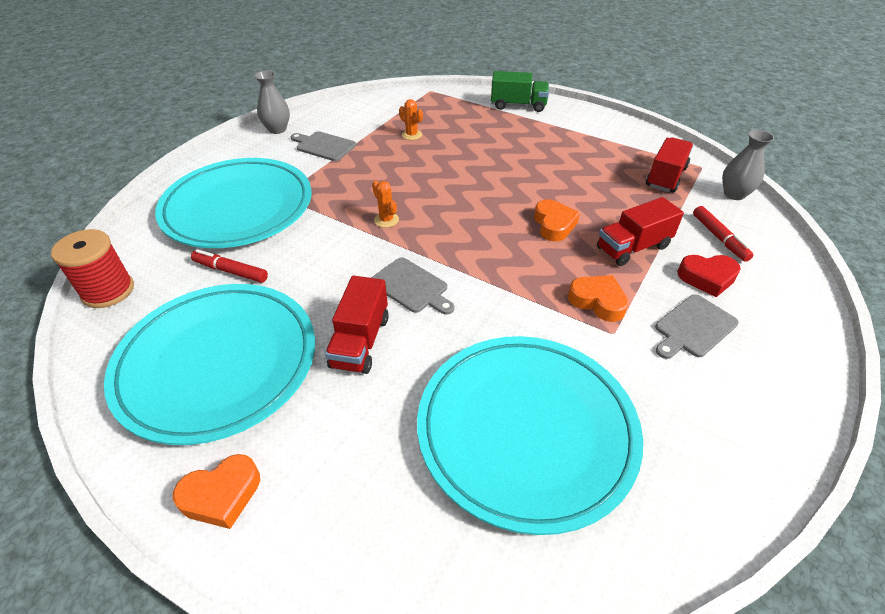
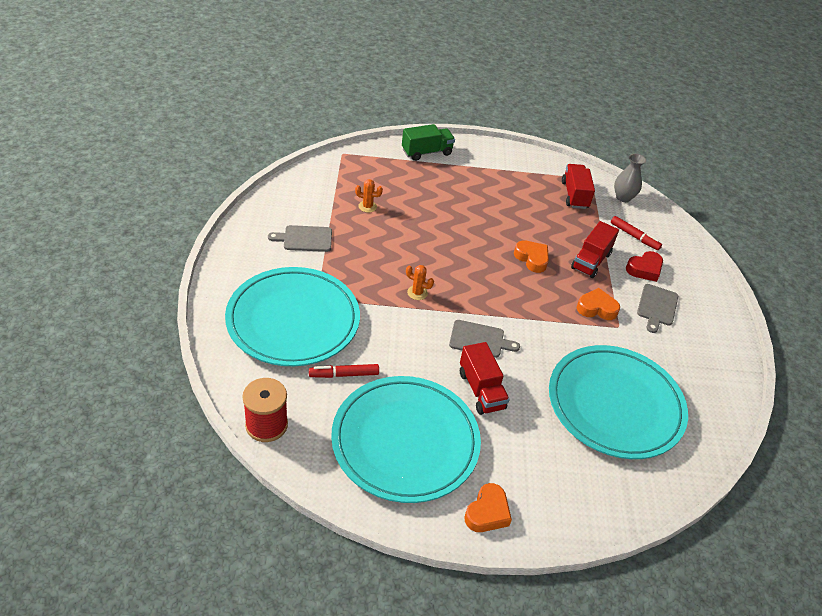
camera: 35 degrees left, 0 degrees up
(277, 129) = (246, 233): grey vase -> none

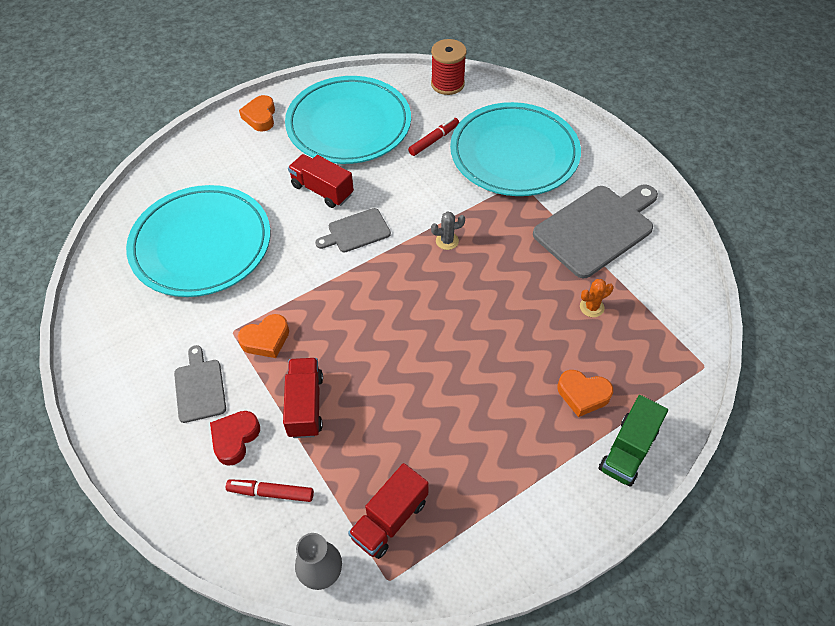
camera: 150 degrees right, 10 degrees up
(305, 239) = (597, 228): grey cutting board -> grey cutting board, size x1.90
(417, 293) = (447, 241): orange cactus -> grey cactus
(532, 259) = (372, 360): orange heart -> orange heart (583, 395)
(574, 195) = (390, 519): red truck -> red truck turned 75 degrees clockwise

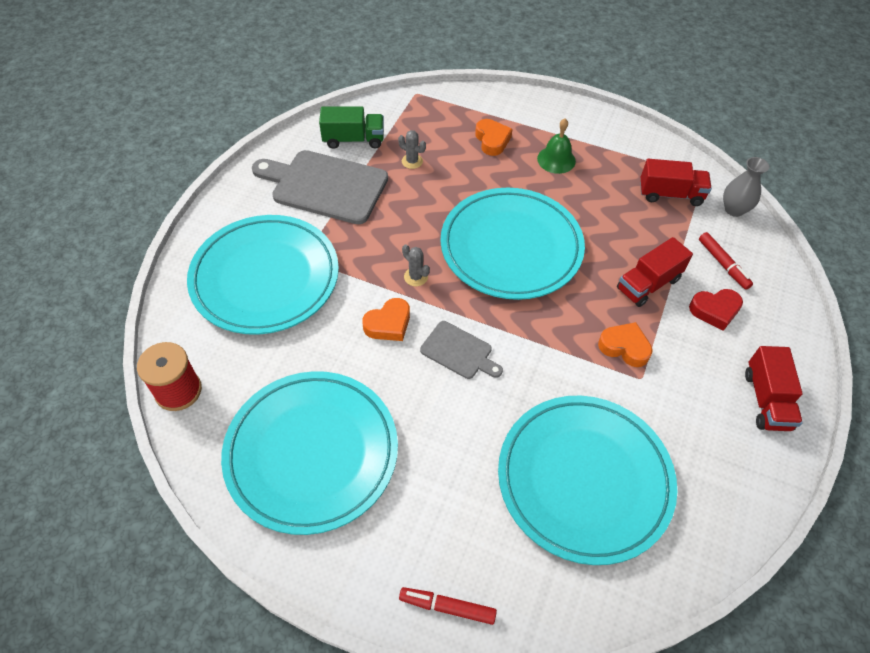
camera: 125 degrees left, 0 degrees up
(200, 387) = (706, 364): grey cutting board -> none
(260, 117) = (360, 568): orange heart -> orange heart (388, 324)
(322, 190) = (429, 415): red truck -> red truck (766, 400)
(428, 324) = (511, 247): none -> turquoise plate
(434, 140) = (286, 354): red marker -> red marker (447, 607)
(515, 438) = (556, 159): none -> green bell
(591, 307) = (412, 161): orange cactus -> grey cactus
(628, 450) = (513, 108): green truck -> green truck (353, 139)

